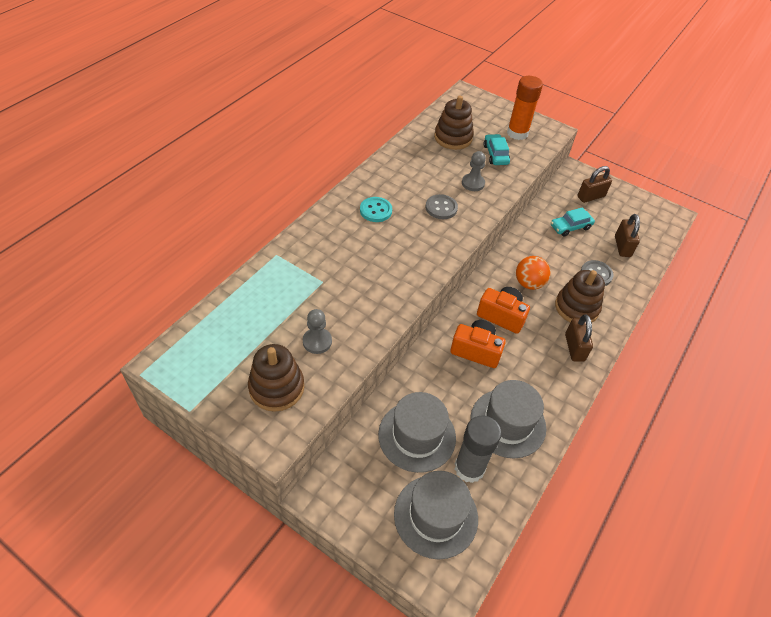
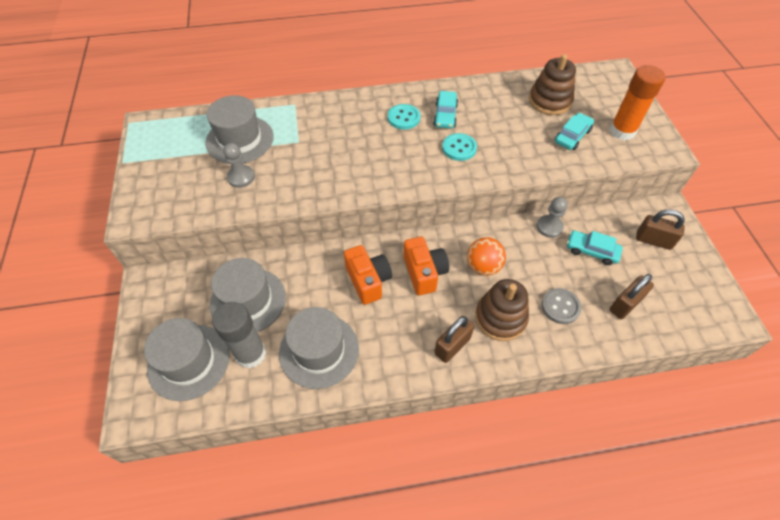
camera: 50 degrees right, 5 degrees up
(271, 314) = (240, 139): none -> grey hat
(276, 387) = (180, 186): brown stacking toy -> none
(401, 190) = (445, 115): none -> turquoise car
(441, 208) = (459, 148): grey button -> turquoise button
(473, 183) = (515, 146): grey pawn -> grey pawn (549, 227)

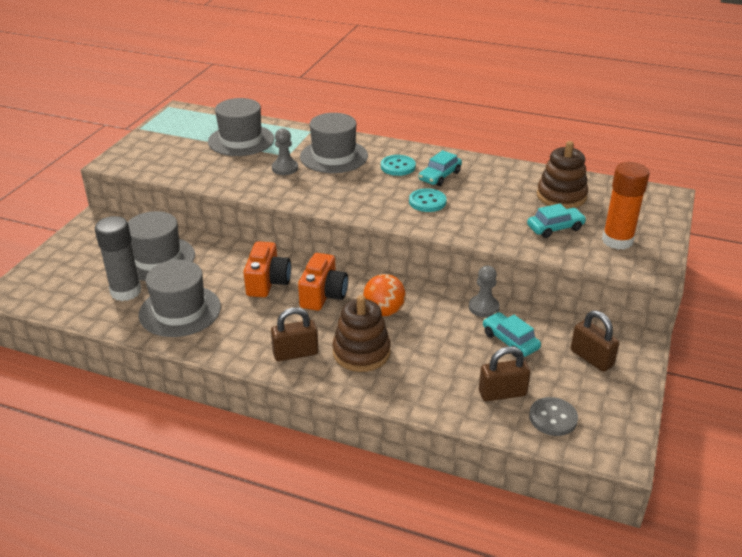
camera: 30 degrees right, 20 degrees down
(188, 361) = (77, 278): grey hat -> grey hat (334, 156)
(241, 177) = (217, 163): grey pawn -> grey pawn (285, 168)
(560, 307) = (430, 368): grey button -> grey button (553, 418)

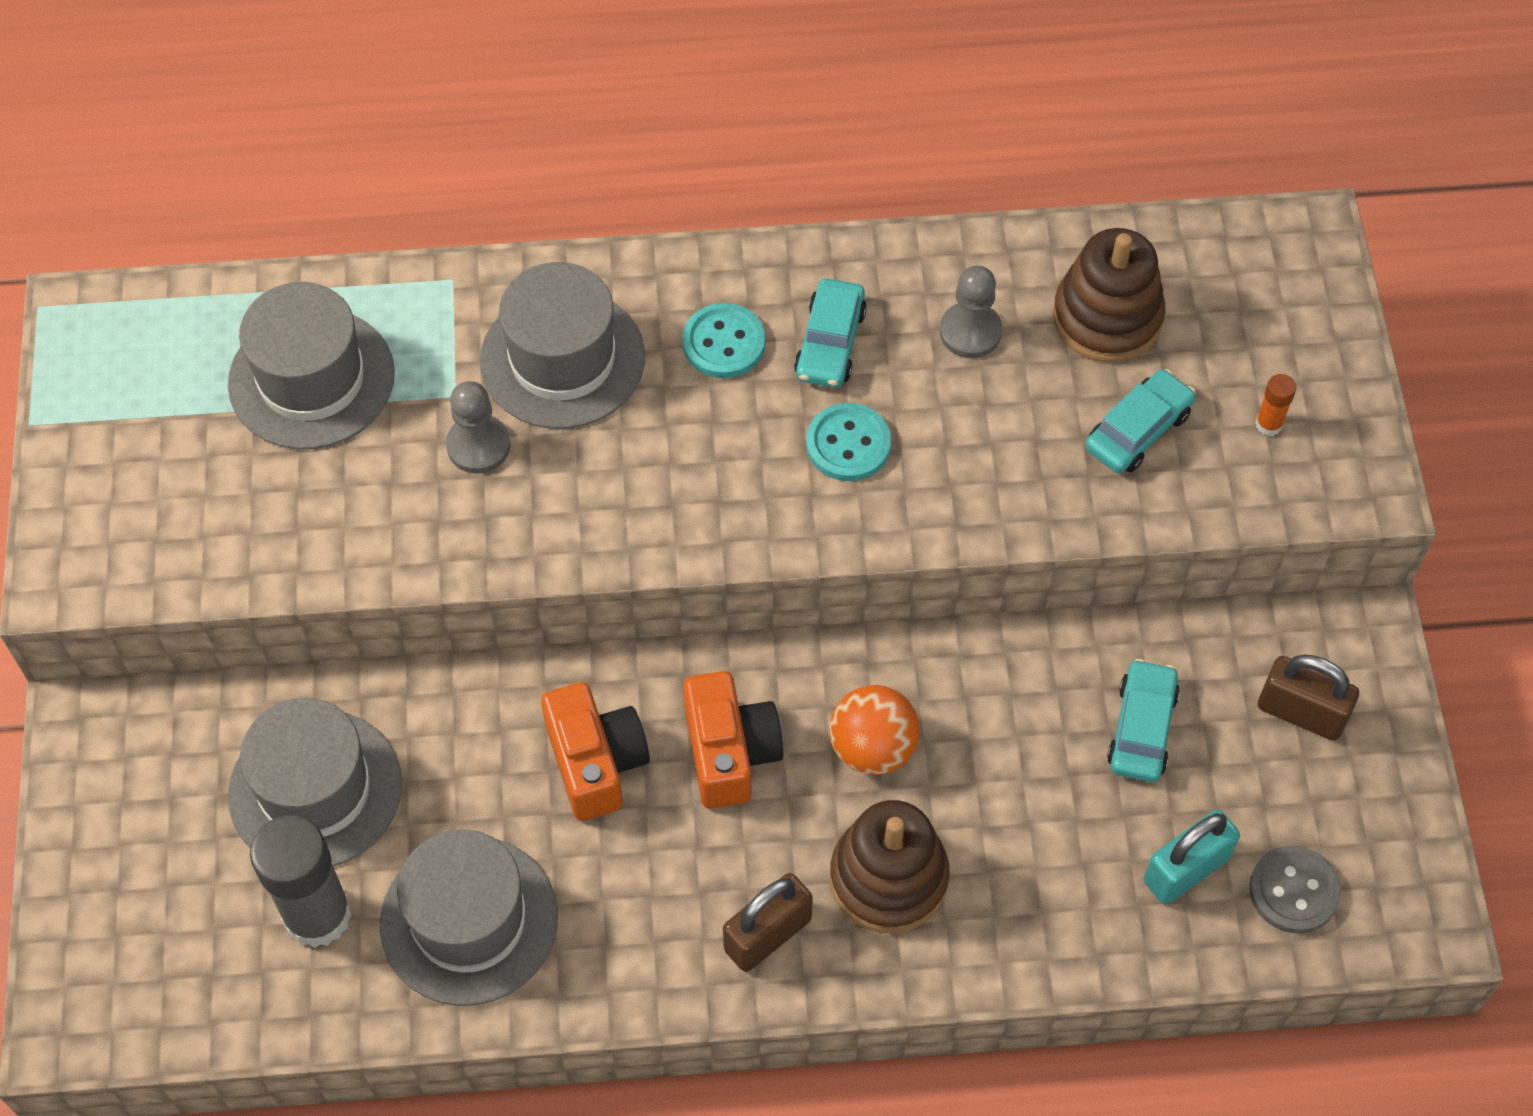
camera: 25 degrees left, 25 degrees up
(483, 307) = (1054, 656): grey pawn -> grey pawn (970, 332)
(502, 393) = (1186, 870): brown padlock -> turquoise padlock
(510, 341) = (1142, 728): turquoise car -> turquoise car turned 75 degrees clockwise
(617, 241) = (1268, 424): orange glue stick -> orange glue stick, size x0.42

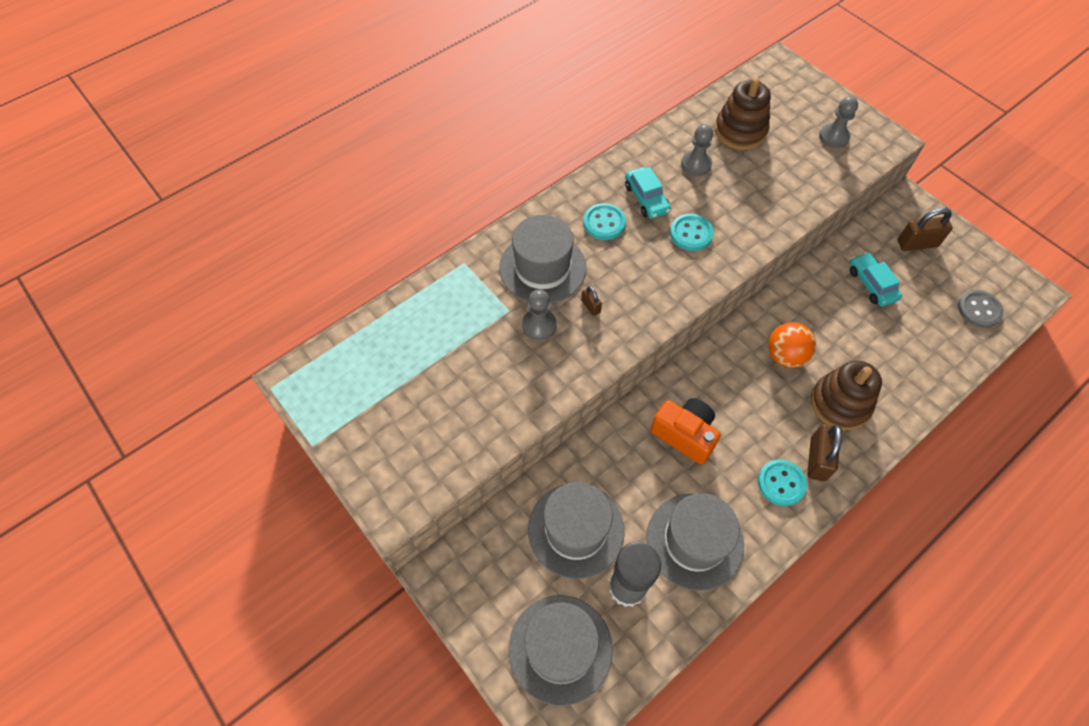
camera: 35 degrees left, 0 degrees up
(311, 379) = (436, 341): grey hat -> grey hat (560, 648)
(581, 464) = (590, 306): none -> brown padlock
(676, 930) = (781, 483): none -> turquoise button
(730, 752) = (733, 394): orange camera -> none
(1138, 430) = (792, 165): turquoise car -> none
(1186, 870) = (937, 327): turquoise padlock -> none
(1268, 424) = (834, 137): orange glue stick -> grey pawn

